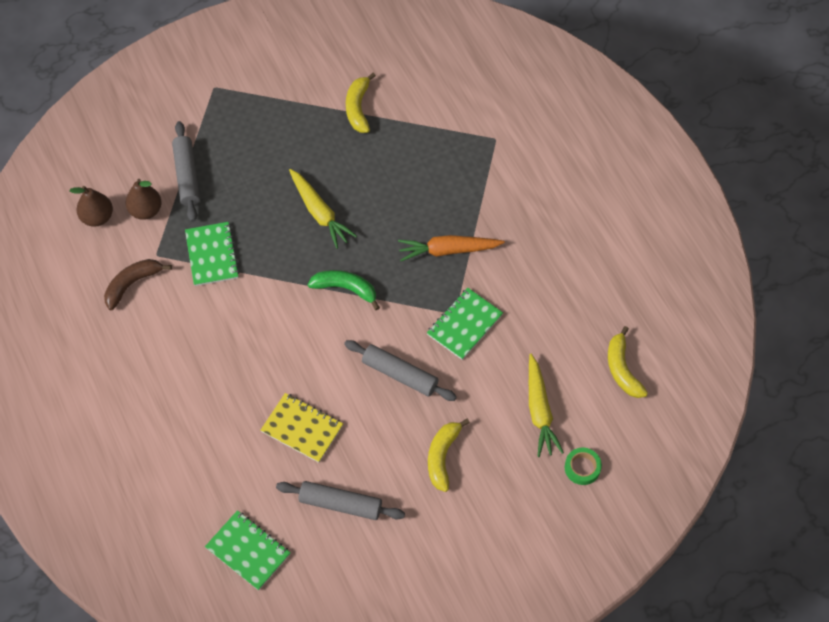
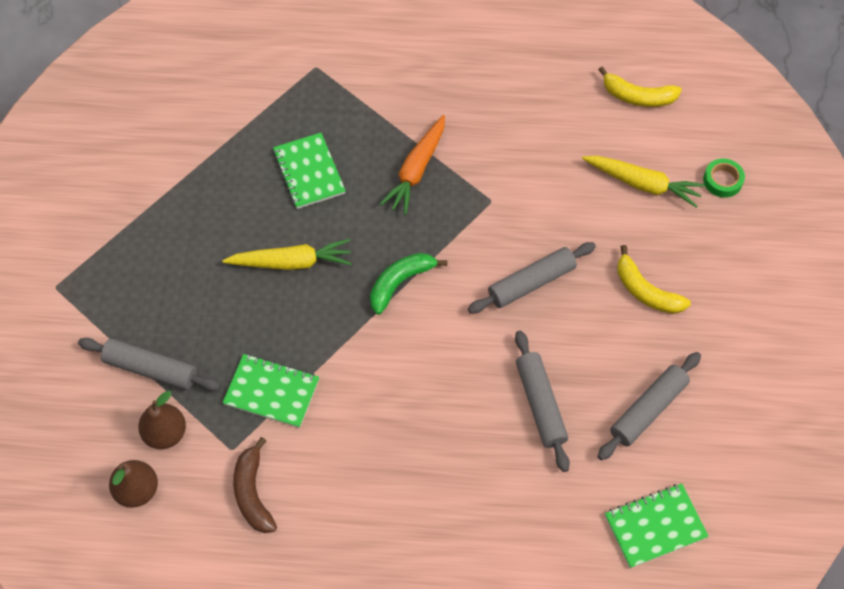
camera: 60 degrees left, 0 degrees up
(302, 428) = (540, 404): yellow notebook -> grey rolling pin
(358, 108) = (189, 164): yellow banana -> none
(464, 325) = (510, 199): green notebook -> green notebook (309, 172)

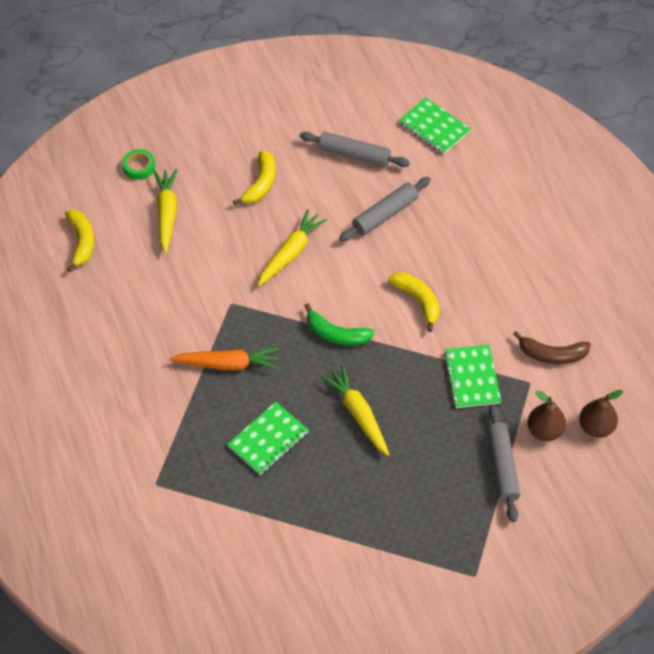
camera: 115 degrees left, 5 degrees down
(253, 493) = (552, 354): brown banana -> brown banana turned 45 degrees clockwise
(401, 384) = (418, 300): none -> yellow banana
(531, 283) = (291, 252): grey rolling pin -> yellow carrot

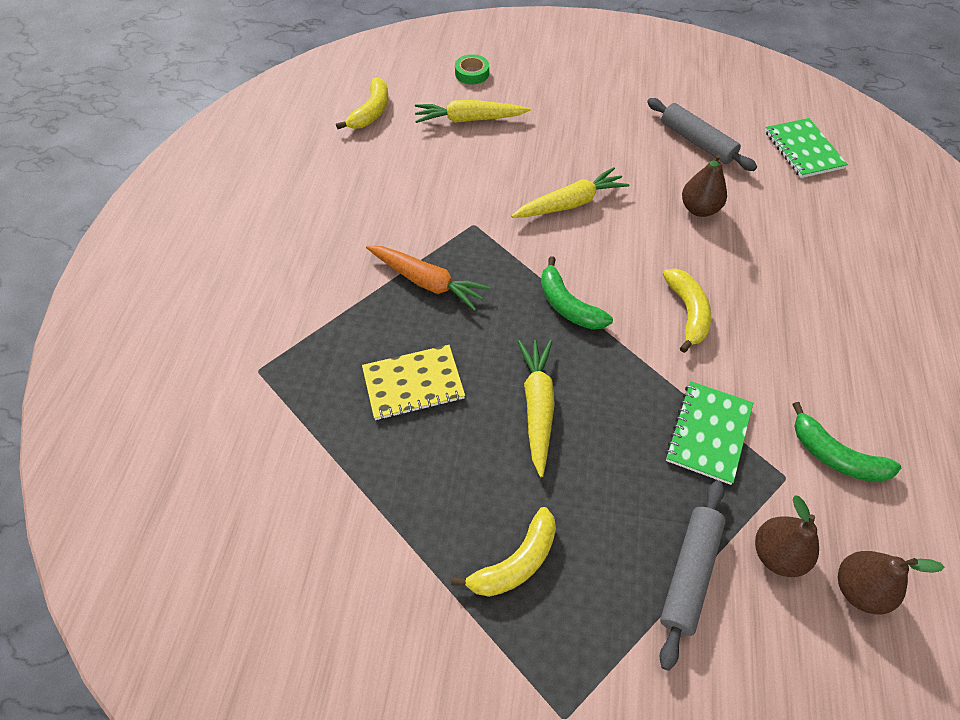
camera: 30 degrees right, 0 degrees up
(166, 213) = (469, 119): yellow carrot -> yellow carrot turned 120 degrees counterclockwise
(260, 184) = (580, 130): yellow banana -> yellow banana (515, 562)
(268, 440) = (413, 384): green notebook -> yellow notebook
(385, 214) = (699, 209): grey rolling pin -> brown pear
(552, 354) = (835, 456): brown banana -> green banana

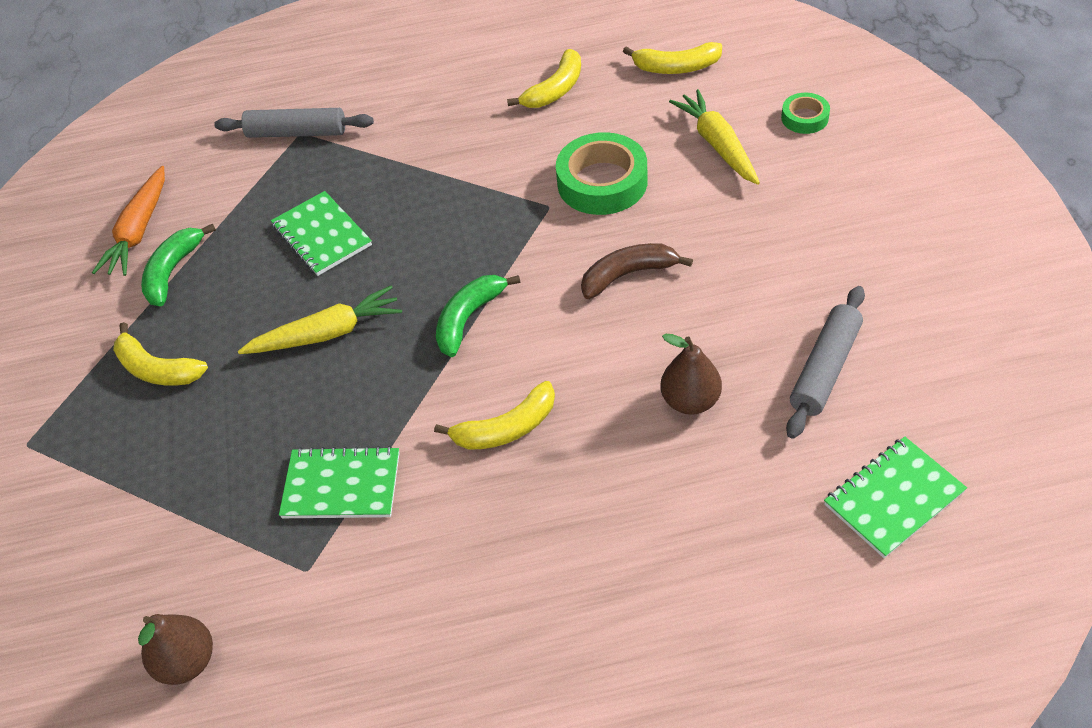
camera: 75 degrees right, 5 degrees down
(342, 182) = (555, 90): none -> yellow banana
(413, 384) = (322, 235): yellow notebook -> green notebook
(427, 282) = (450, 200): orange carrot -> orange carrot (139, 231)
(467, 188) = (602, 182): none -> green tape
(570, 203) = (628, 275): yellow carrot -> brown banana
(689, 573) = (174, 504): grey rolling pin -> grey rolling pin (297, 133)
(777, 554) = (211, 577): brown pear -> none
(835, 456) = (350, 616): green banana -> green banana (173, 271)

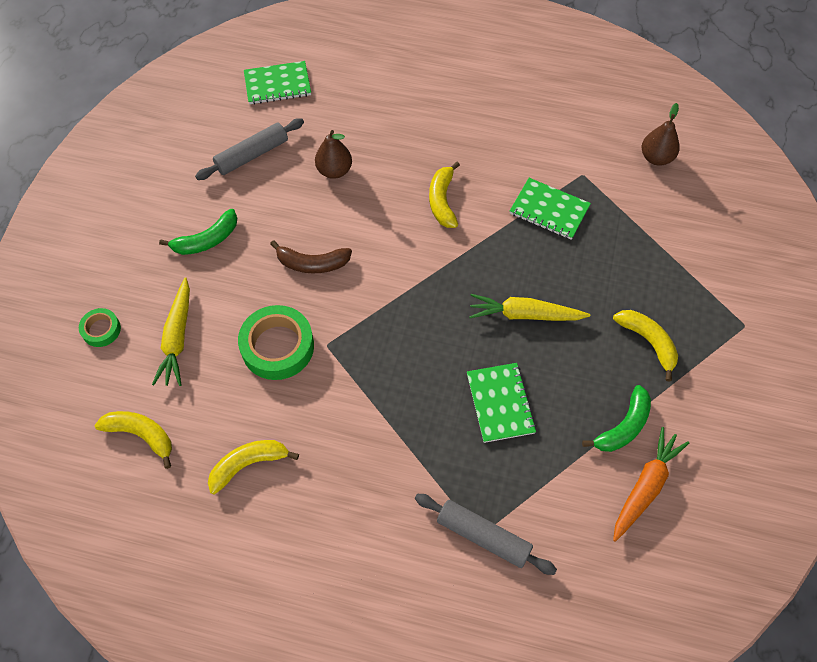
camera: 160 degrees left, 10 degrees up
(469, 318) = (428, 281): green banana -> green banana (207, 240)
(506, 428) = (442, 201): yellow banana -> yellow banana turned 90 degrees counterclockwise

